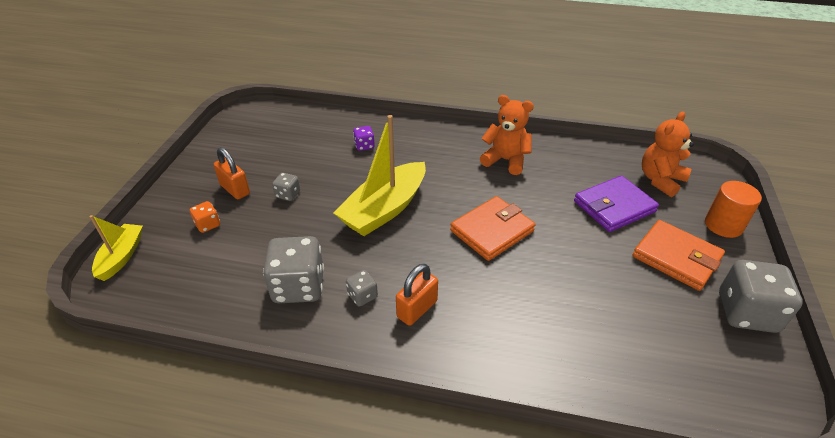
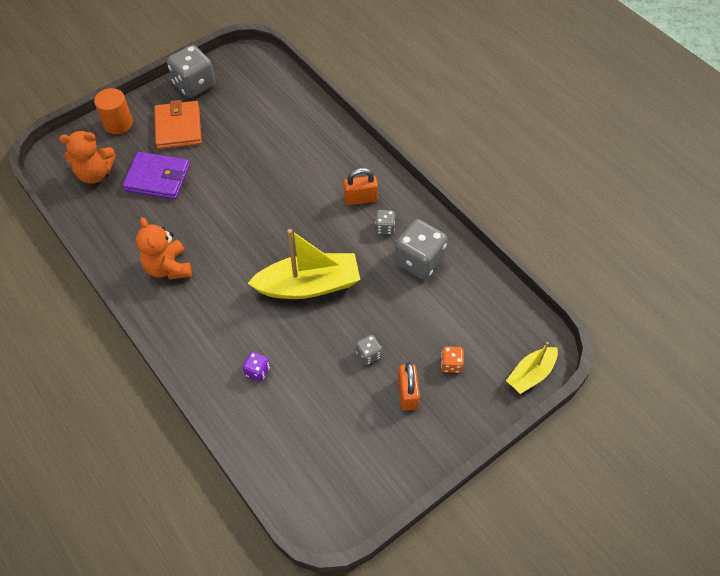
camera: 140 degrees left, 15 degrees up
(492, 231) = (257, 216): orange wallet -> none

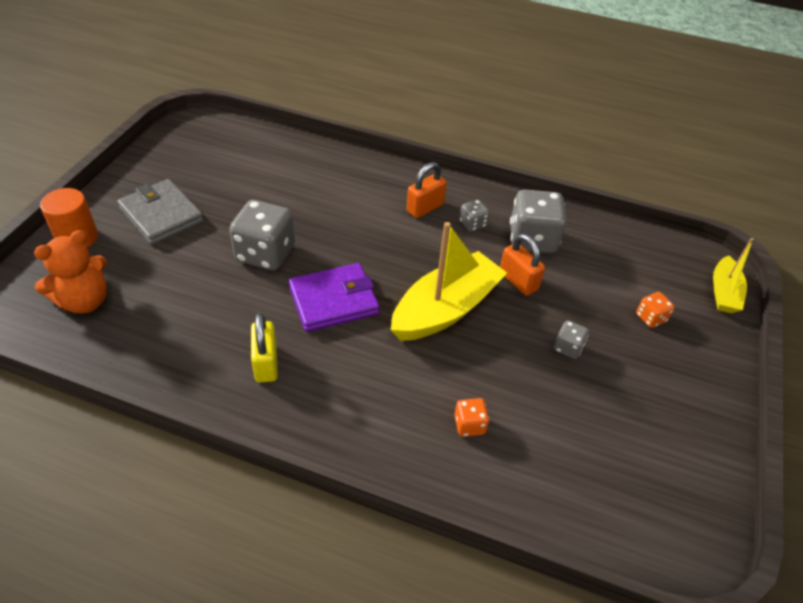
camera: 35 degrees left, 10 degrees down
(157, 178) = (175, 275): purple wallet -> purple wallet (334, 300)
(168, 267) = (266, 363): orange teddy bear -> yellow padlock
(178, 127) = (161, 215): orange wallet -> grey wallet
(194, 85) = (148, 169): grey dice -> grey dice (265, 253)
(257, 371) = (469, 425): purple dice -> orange dice
(407, 393) = (640, 366): orange padlock -> orange padlock (518, 281)

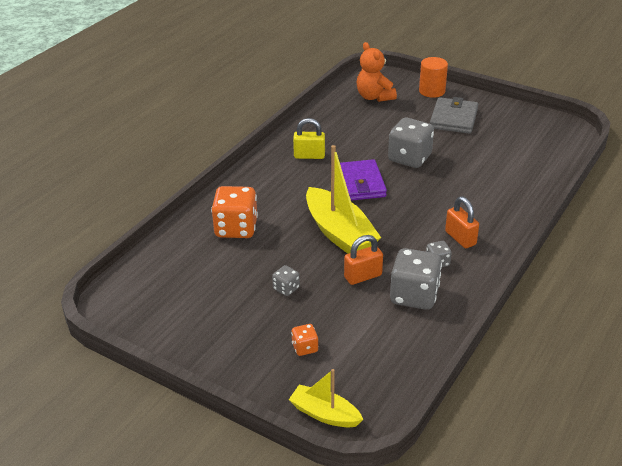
camera: 105 degrees right, 10 degrees down
(161, 215) = (453, 118): grey wallet -> grey wallet turned 45 degrees counterclockwise
(469, 425) = (236, 228): orange dice -> orange dice, size x2.07

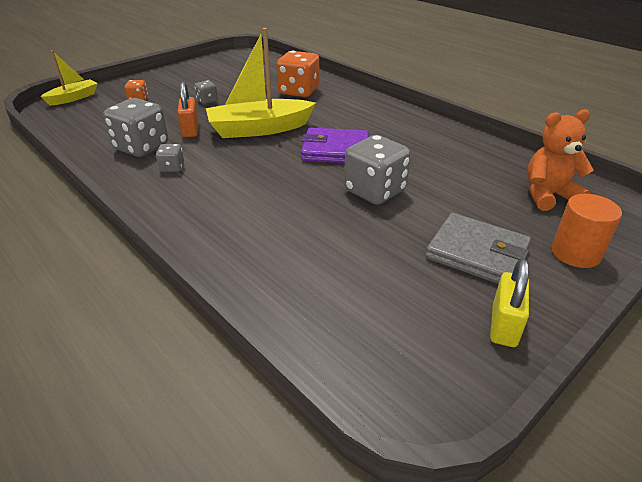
camera: 105 degrees right, 0 degrees up
(309, 156) = (403, 133): yellow padlock -> yellow padlock (504, 325)
(460, 238) = (196, 189): orange padlock -> none

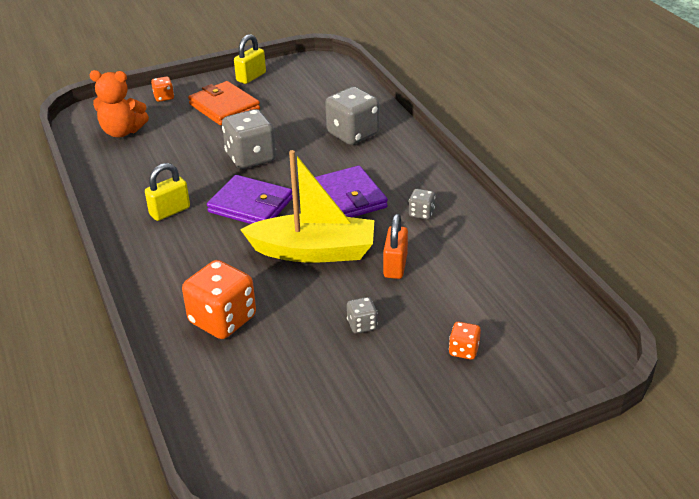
camera: 160 degrees left, 0 degrees up
(73, 98) = (567, 377): yellow boat -> none
(141, 147) = (453, 247): grey dice -> grey dice (353, 134)
(248, 170) = (348, 197): none -> purple wallet
(400, 136) = (170, 211): none -> yellow padlock
(477, 253) = (224, 107): grey wallet -> orange wallet
(575, 253) = (164, 97): orange cylinder -> orange dice

